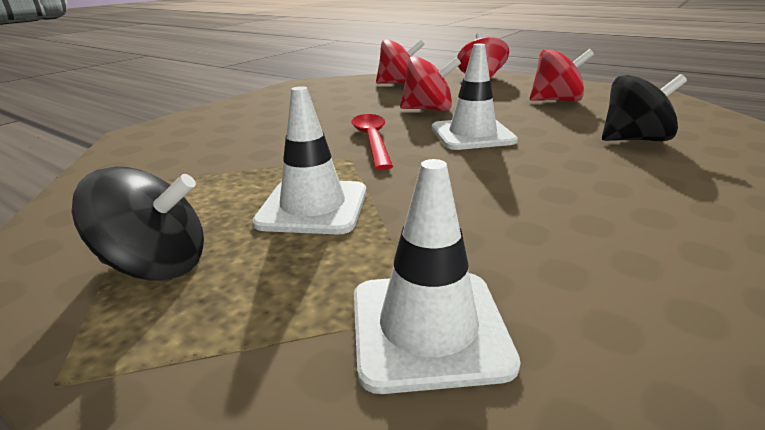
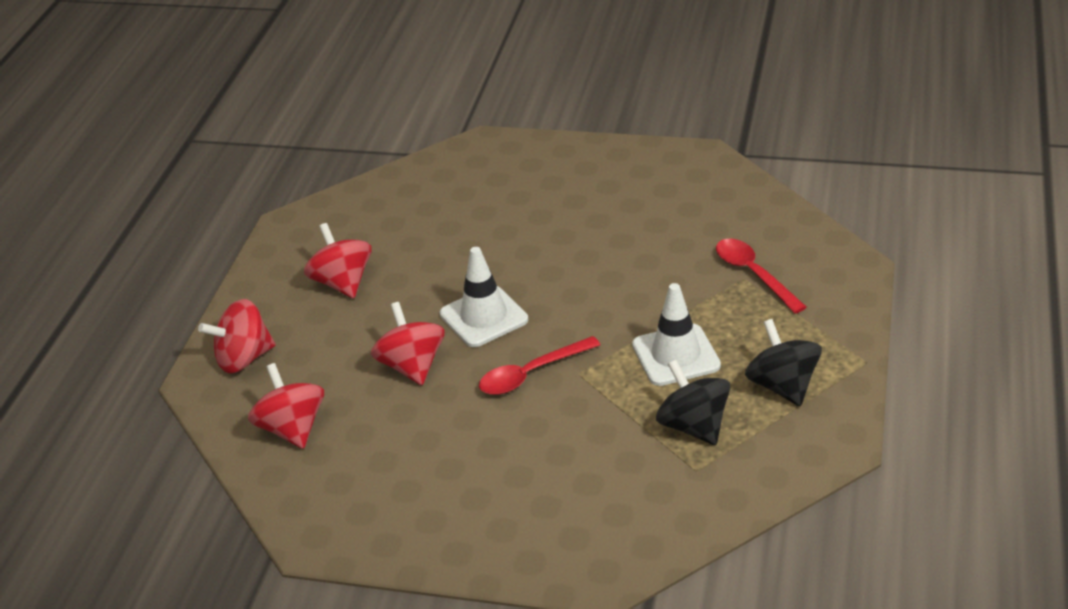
camera: 110 degrees left, 10 degrees up
(428, 328) = (754, 274): white traffic cone -> red spoon
(634, 140) = (456, 230): black spinning top -> black spinning top (693, 426)

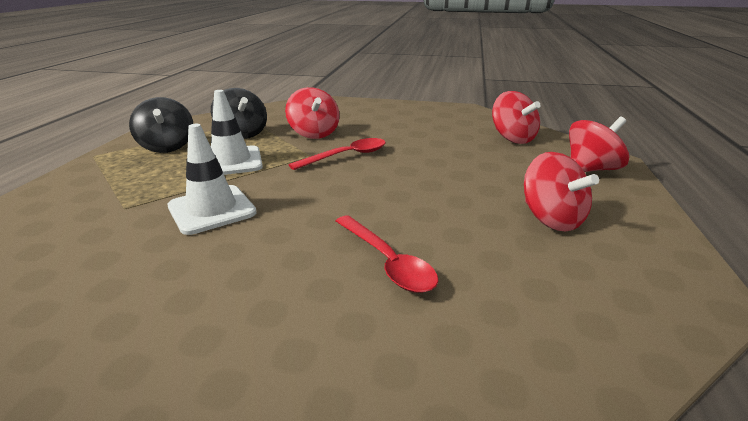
camera: 175 degrees right, 10 degrees down
(412, 366) = (442, 162): red spinning top -> red spinning top (314, 133)
(484, 317) = (389, 188): white traffic cone -> white traffic cone (212, 209)
(754, 274) = (110, 210): red spoon -> red spoon (387, 262)

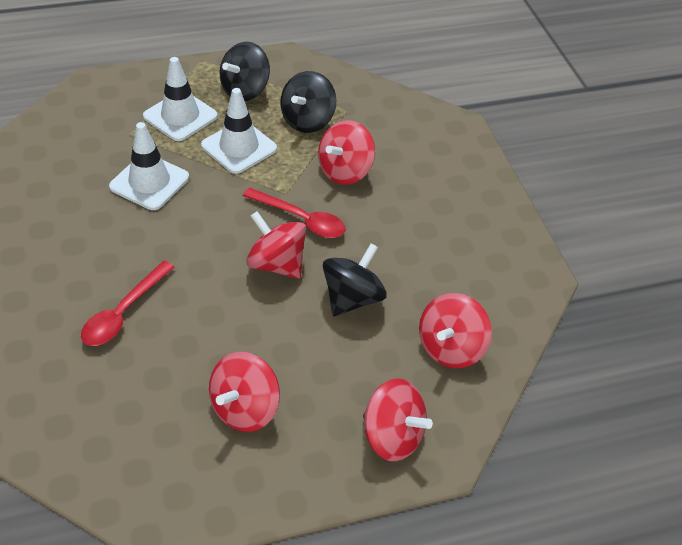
camera: 60 degrees right, 20 degrees up
(147, 178) = (180, 116): none -> white traffic cone
(387, 174) = (276, 264): none -> red spinning top
(447, 156) = (352, 298): none -> black spinning top

